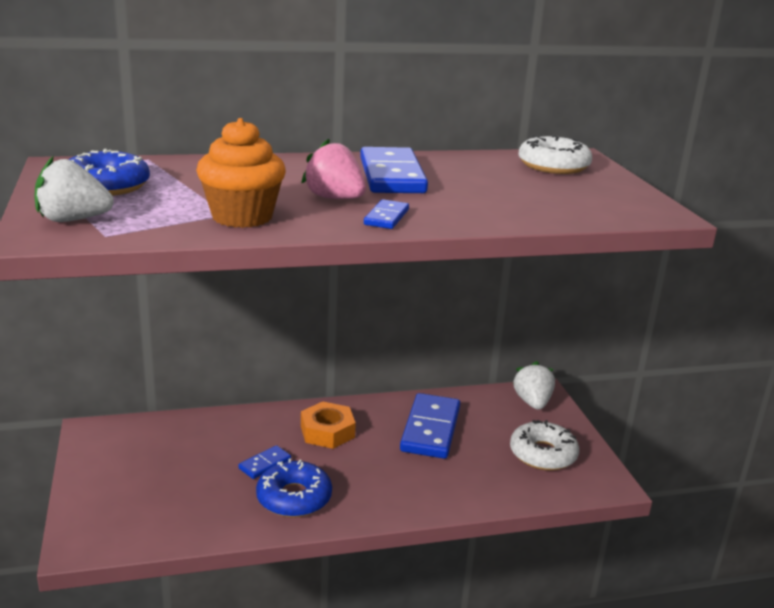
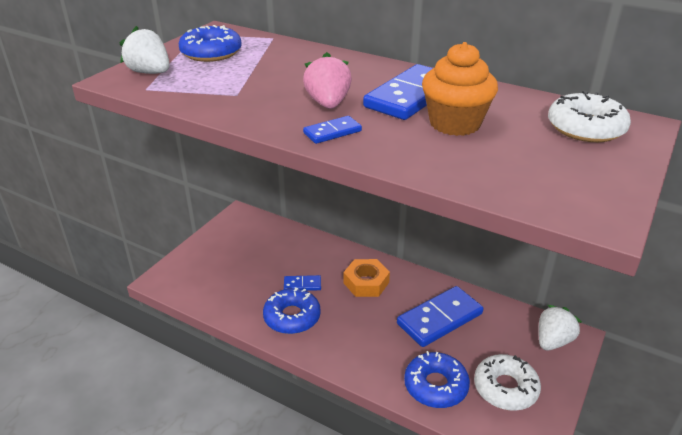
camera: 45 degrees right, 10 degrees up
(242, 217) = (240, 100): orange cupcake -> orange cupcake (455, 123)
(493, 482) = (435, 386): none -> blue donut

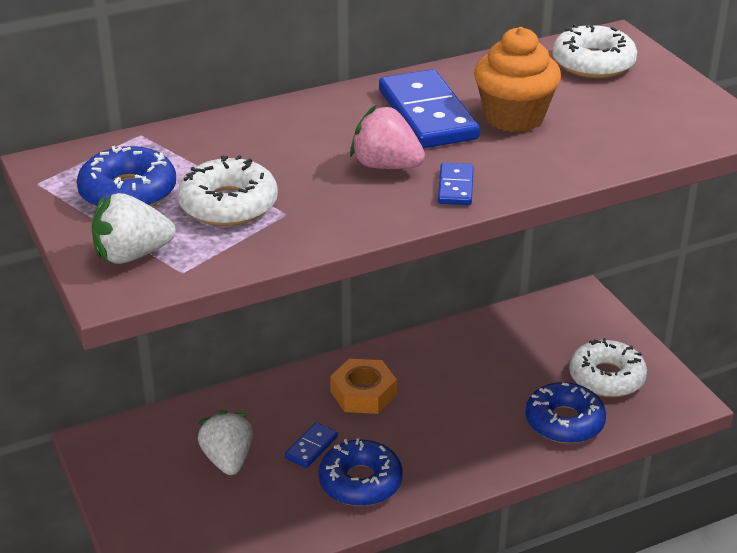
camera: 55 degrees left, 0 degrees up
(227, 78) = (228, 205): none -> white donut
(439, 319) = (475, 369): blue domino -> none
(553, 341) = (576, 313): white strawberry -> white strawberry (228, 460)

